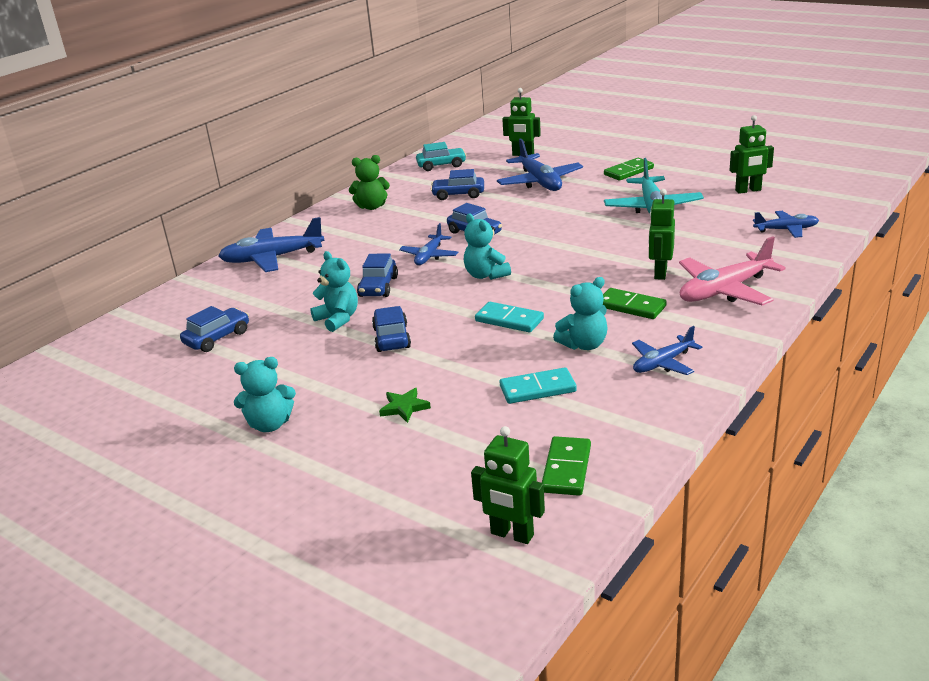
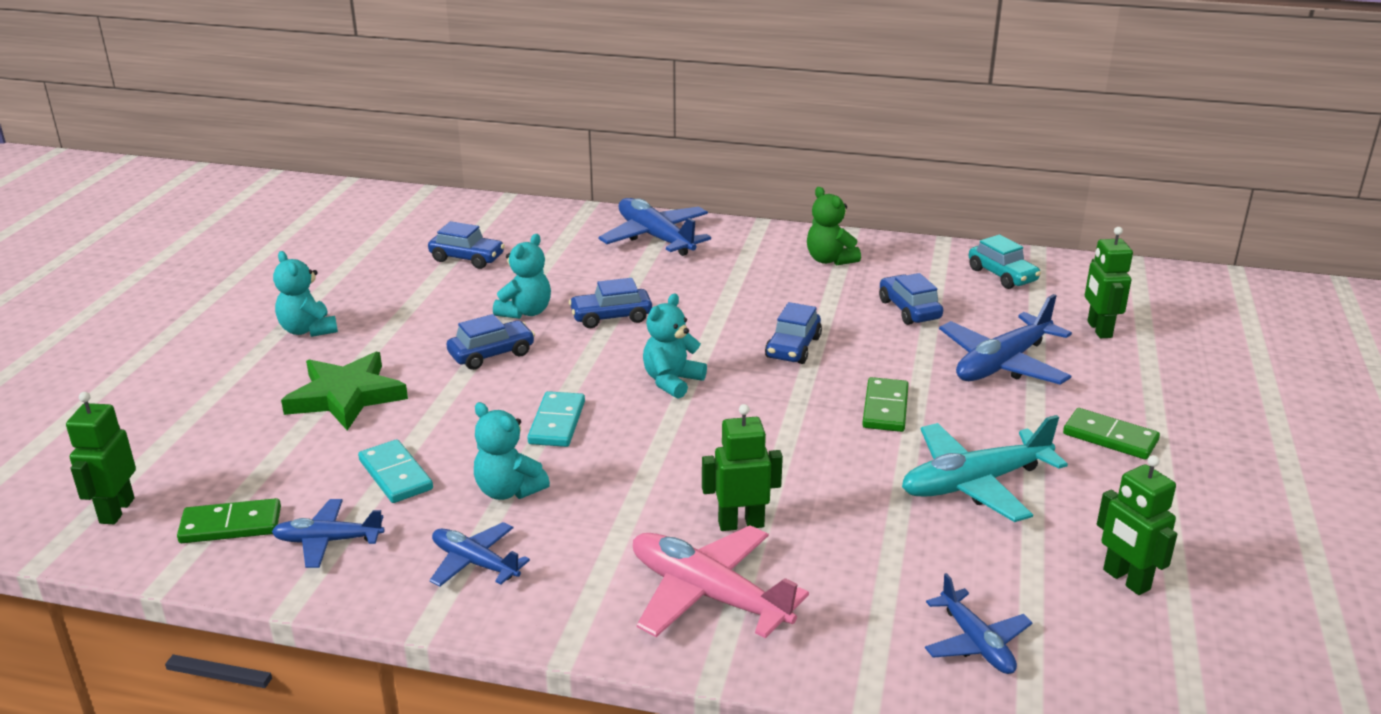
camera: 65 degrees right, 0 degrees up
(404, 407) = (346, 396): green star -> green star, size x2.09
(429, 256) = (707, 331): blue plane -> blue plane (328, 541)
(631, 306) = (625, 513): green domino -> green domino (885, 408)

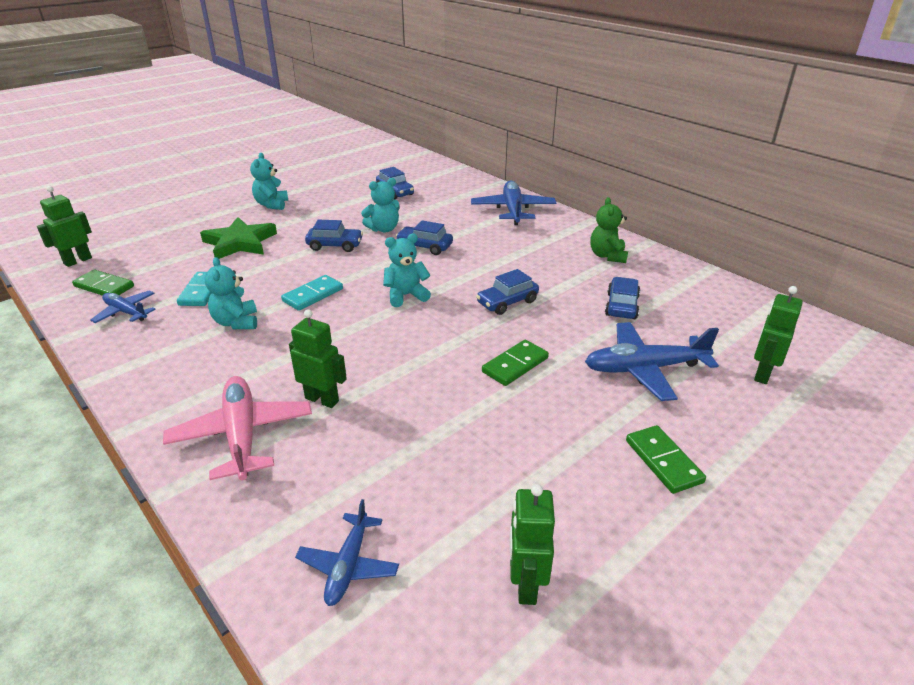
camera: 35 degrees right, 5 degrees up
(475, 563) = (165, 355): blue plane -> none
(974, 483) = (507, 446): turquoise plane -> none
(1002, 275) = (727, 306): turquoise car -> none

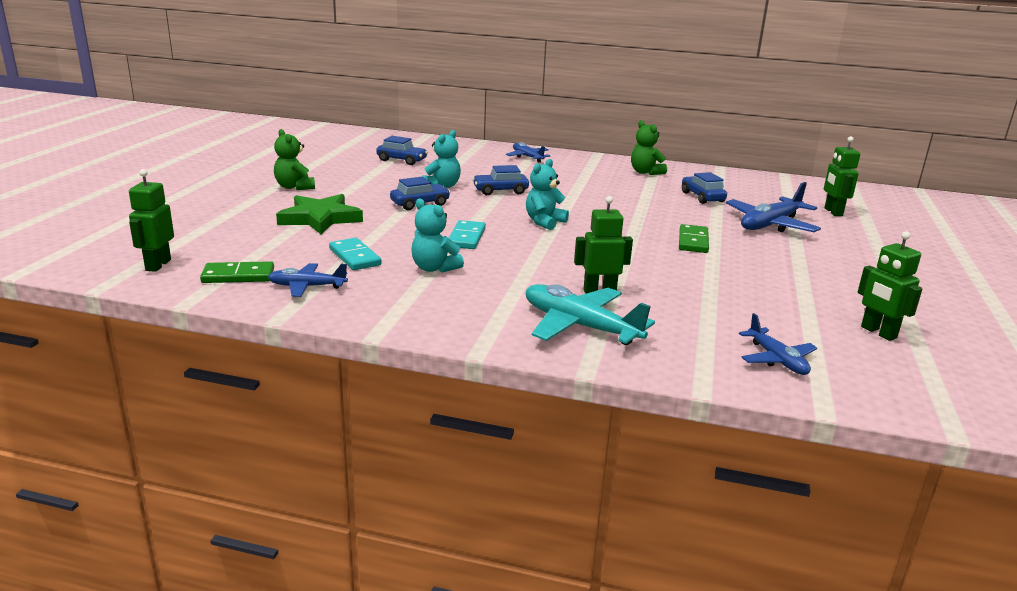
camera: 35 degrees left, 10 degrees down
(242, 435) = (579, 326): pink plane -> turquoise plane
(272, 205) = (294, 187): turquoise teddy bear -> green teddy bear
(507, 302) = (626, 210): blue car -> none
(513, 210) = (527, 157): blue plane -> blue plane, size x0.59
(663, 461) = (851, 262): green domino -> none

